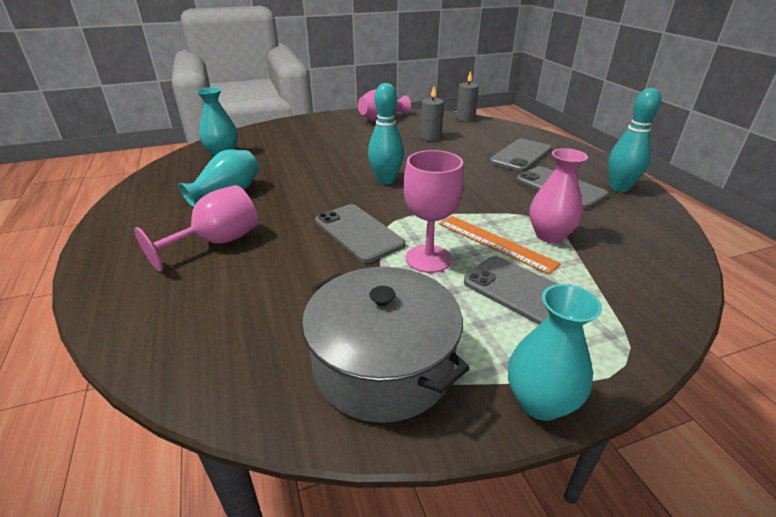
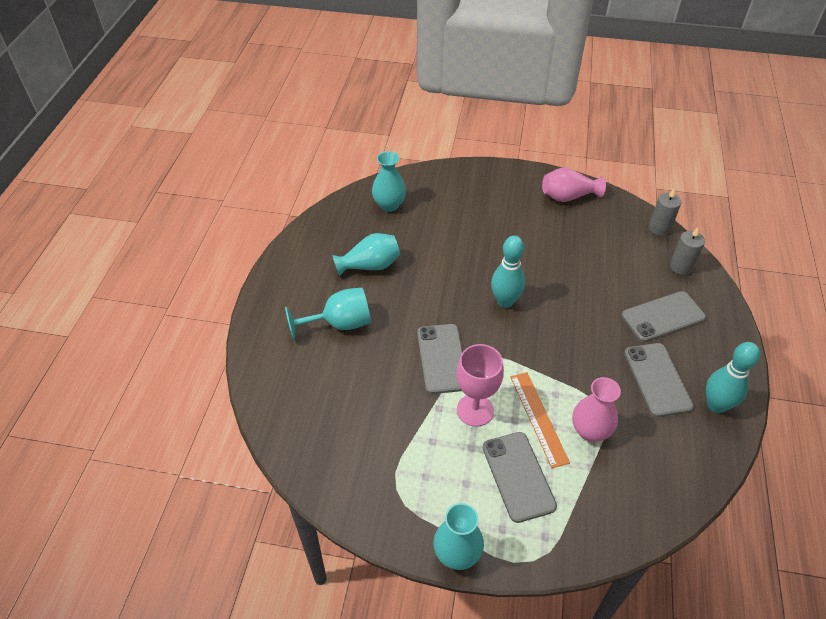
camera: 30 degrees right, 15 degrees up
(217, 242) = (340, 324): pink goblet -> turquoise goblet
(382, 364) = (387, 482): grey pot -> none
(431, 137) = (595, 249): grey candle -> grey candle (681, 267)

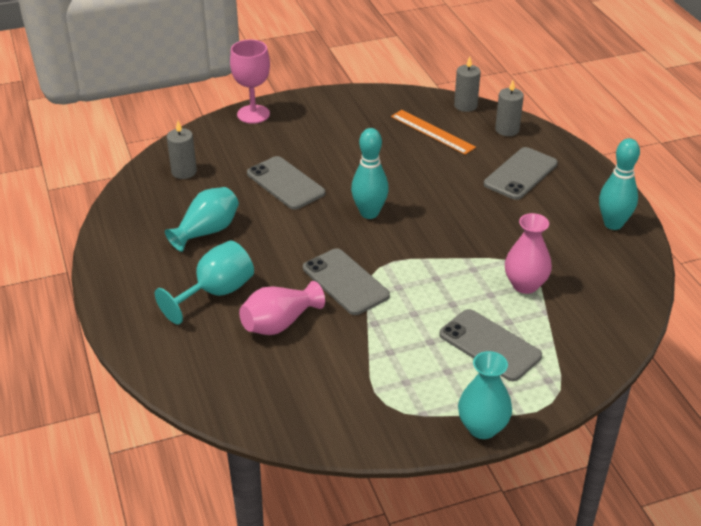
camera: 30 degrees left, 10 degrees down
(389, 205) = (184, 172): turquoise vase -> grey candle
(475, 410) = (410, 311): pink goblet -> pink goblet (253, 114)
(538, 418) = (472, 293): orange ruler -> orange ruler (432, 132)
(568, 196) = (362, 107): pink vase -> pink vase (279, 323)
(657, 379) = (551, 223): grey phone -> grey phone (285, 183)

